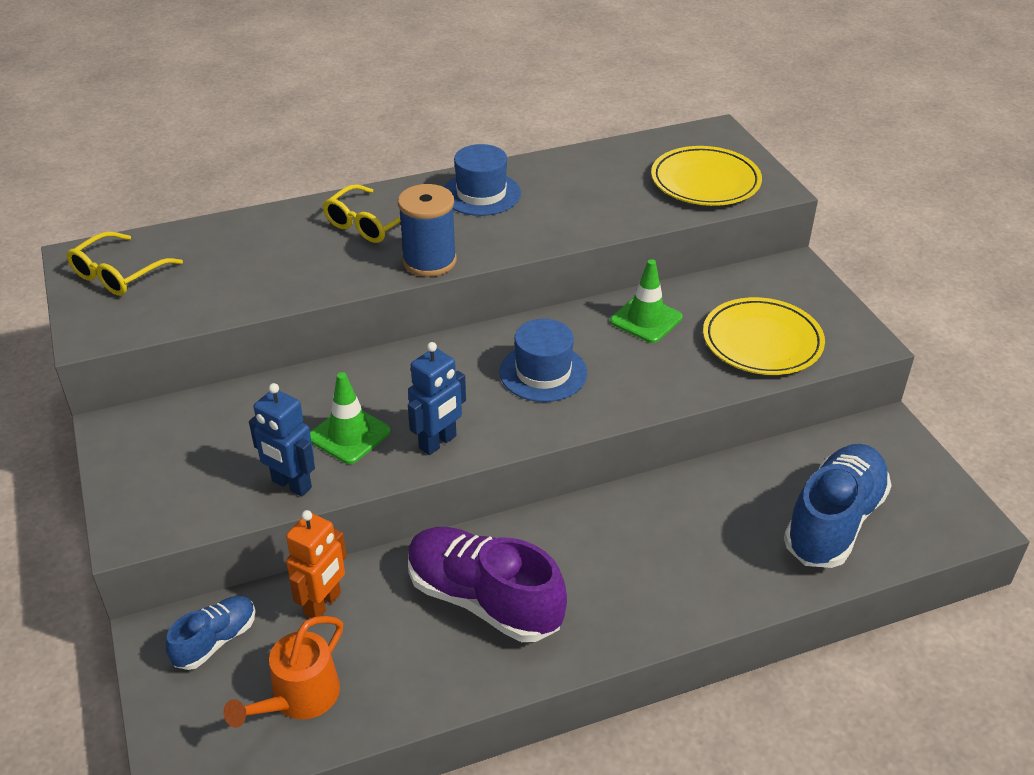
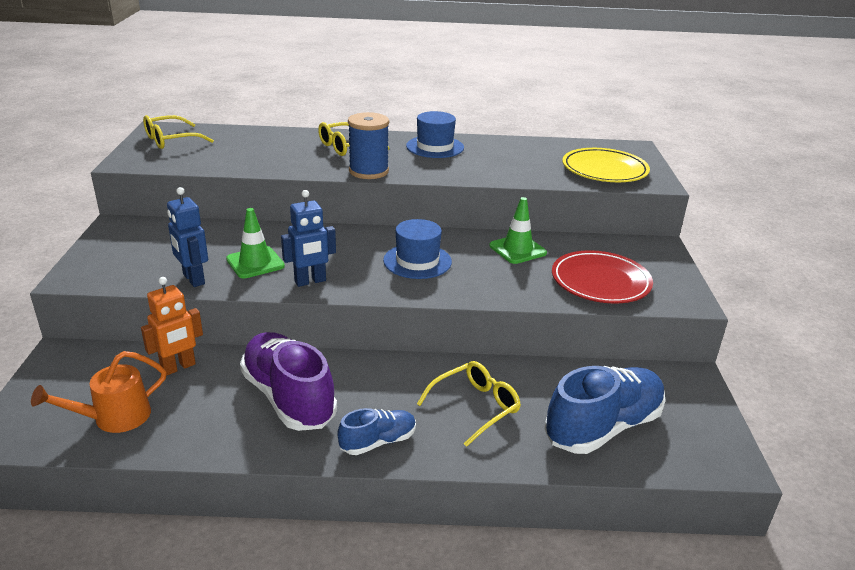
camera: 20 degrees right, 10 degrees down
(216, 641) = (93, 367): blue shoe -> blue shoe (378, 442)
(694, 541) = (476, 406): none -> yellow glasses
(762, 341) = (600, 281): yellow plate -> red plate

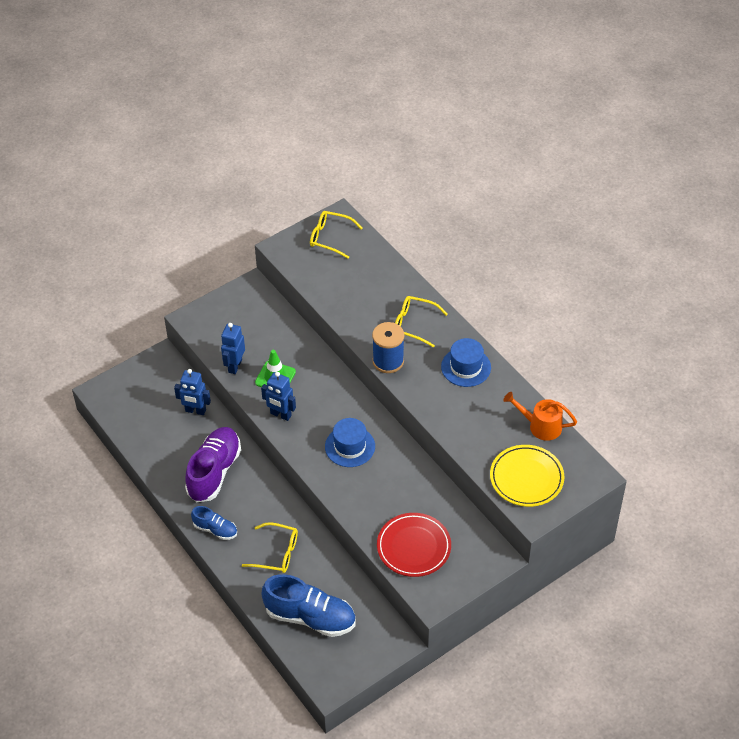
camera: 55 degrees right, 20 degrees up
(114, 418) = (142, 419): orange watering can -> orange watering can (540, 426)
(178, 367) = (195, 411): orange robot -> blue robot
(517, 249) = (414, 486): green traffic cone -> none

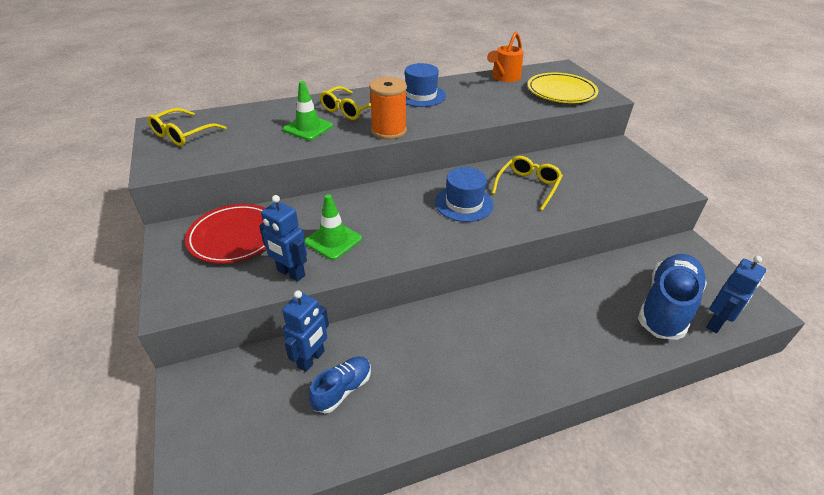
camera: 75 degrees left, 10 degrees down
(214, 472) = (427, 358): purple shoe -> none
(215, 529) = (526, 376): blue shoe -> blue shoe (342, 390)
(277, 553) = (571, 318): yellow glasses -> yellow glasses (528, 186)
(280, 415) = (394, 247): blue robot -> blue robot (716, 323)
(371, 307) = (308, 128): none -> green traffic cone
(388, 361) = (388, 131): blue spool -> orange spool
(413, 547) = (606, 187): red plate -> red plate (234, 236)

